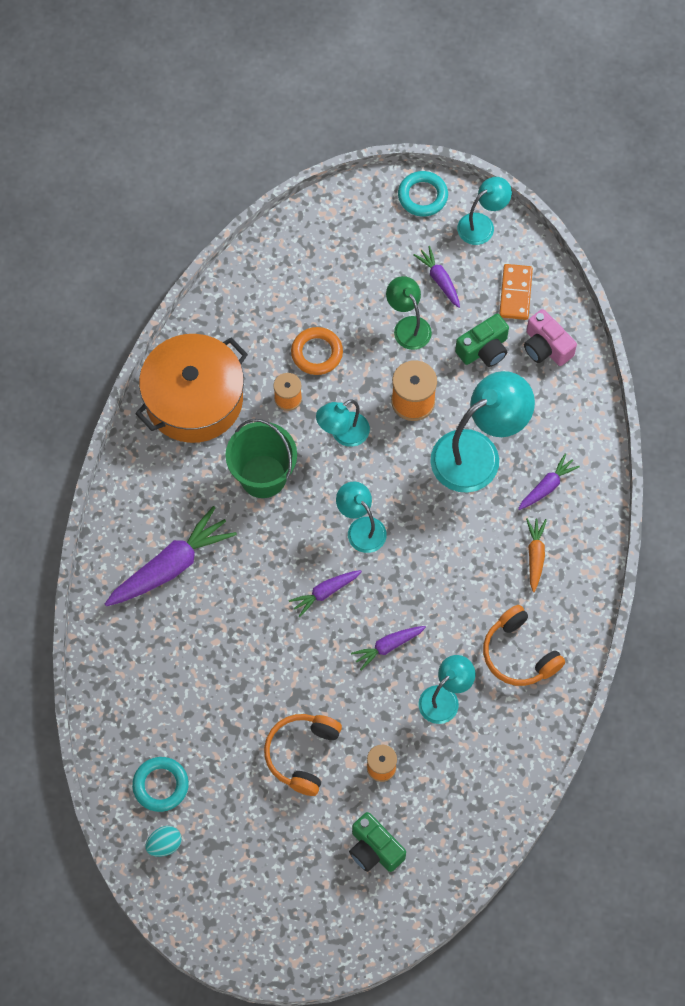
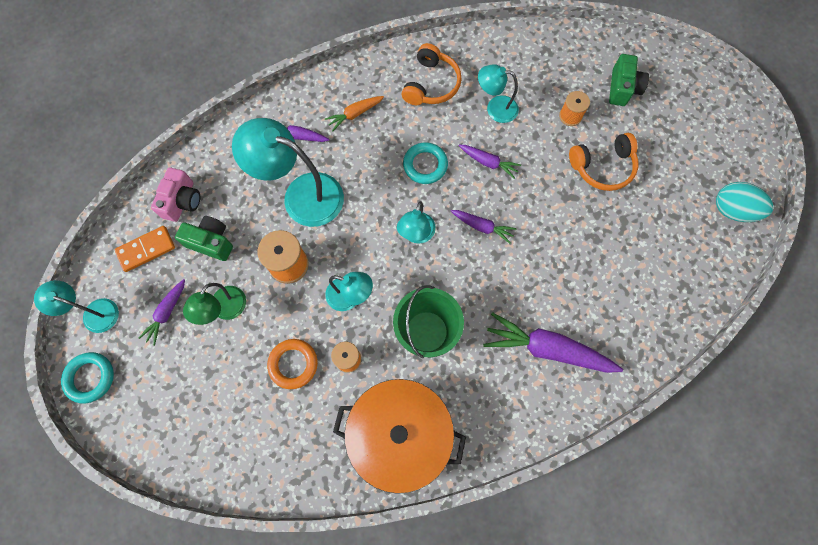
camera: 125 degrees left, 5 degrees up
(160, 785) = (700, 240): turquoise ring -> turquoise ring (425, 165)
(164, 844) = (732, 210): turquoise egg -> turquoise egg, size x1.63

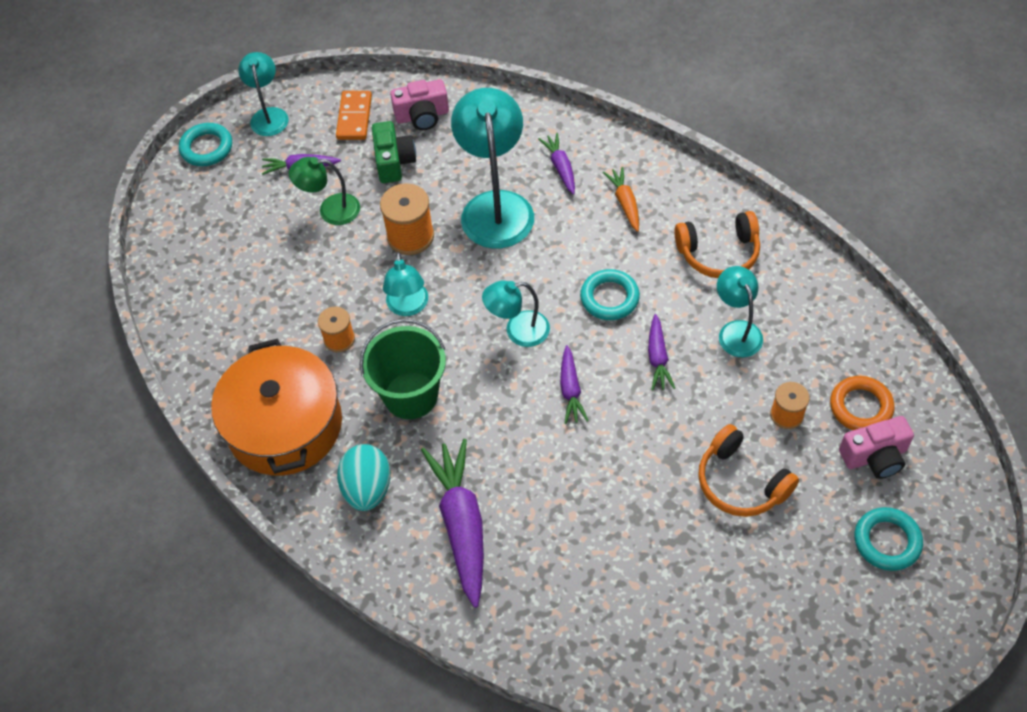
camera: 65 degrees right, 15 degrees down
(146, 250) = (354, 117): orange domino -> orange domino turned 60 degrees clockwise
(293, 364) = (307, 295): orange ring -> orange ring (860, 407)
(354, 114) = (625, 202): orange carrot -> orange carrot turned 45 degrees clockwise
(622, 88) = (875, 456): green camera -> pink camera
(679, 115) = (887, 541): none -> turquoise ring
(732, 210) = (789, 665): turquoise egg -> turquoise egg (367, 488)

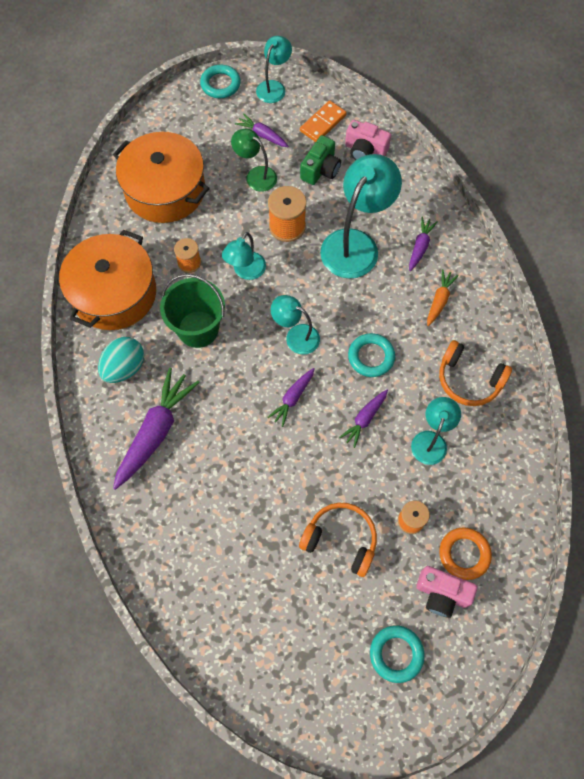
camera: 35 degrees right, 10 degrees up
(244, 288) = (165, 190): none -> orange pot
(741, 482) = (341, 540): orange headphones -> orange headphones turned 120 degrees clockwise

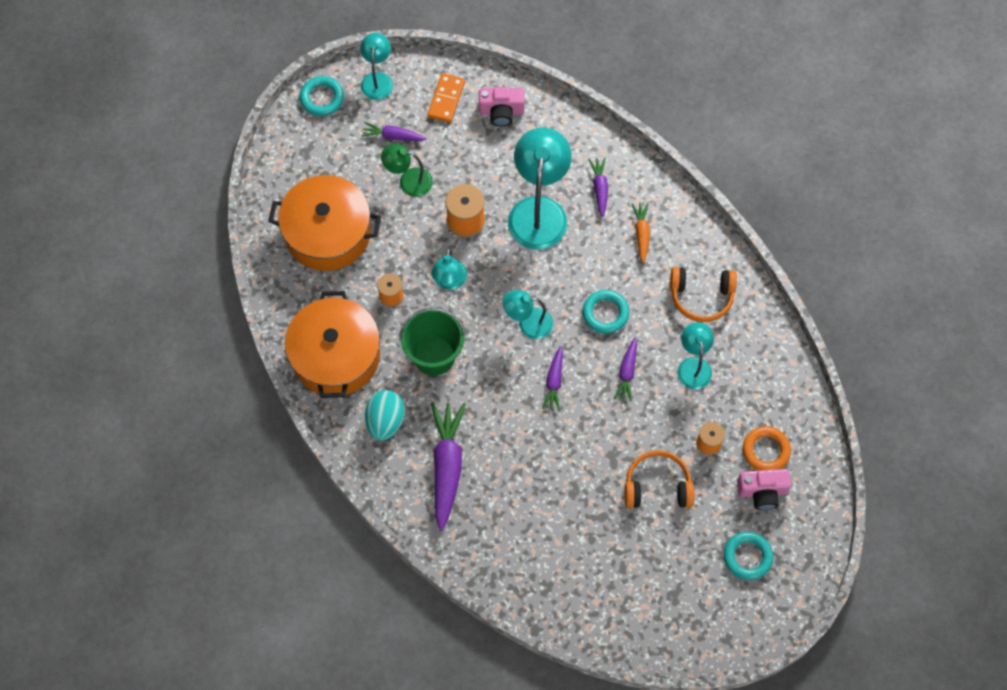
camera: 25 degrees left, 0 degrees up
(320, 170) = (468, 149): green camera -> none

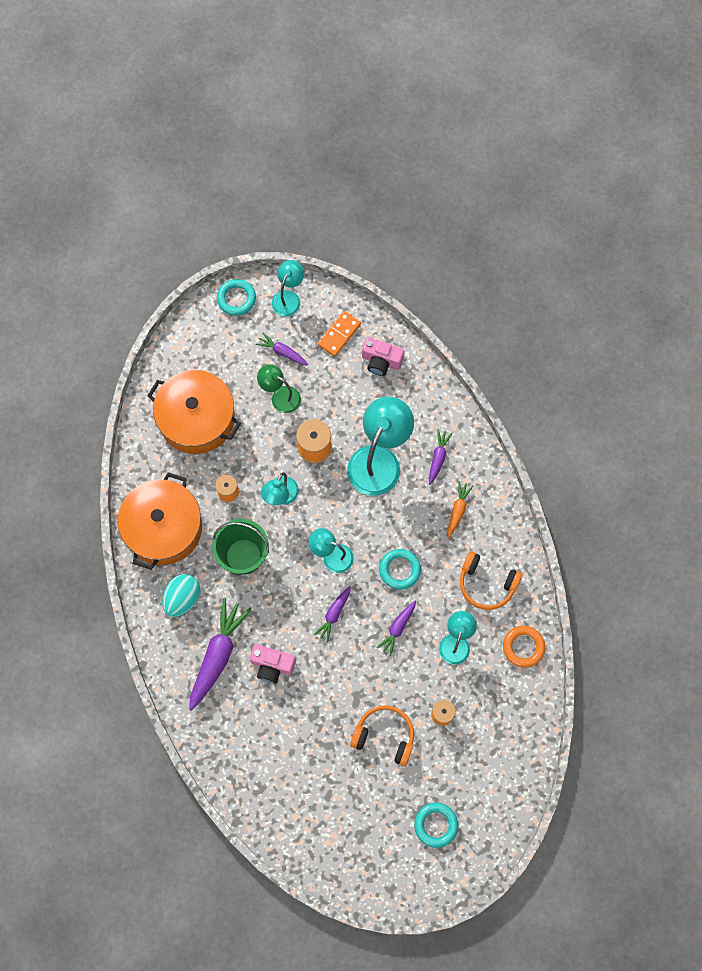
camera: 20 degrees right, 5 degrees up
(762, 492) = (470, 773): pink camera -> pink camera (272, 665)
(765, 451) = (487, 739): orange ring -> orange ring (523, 647)

